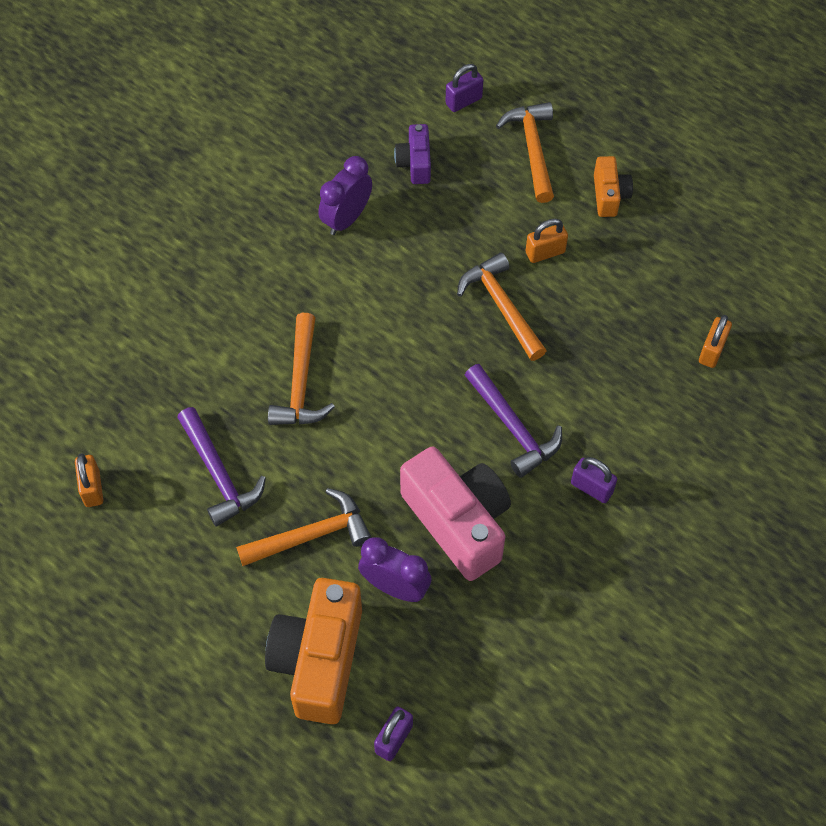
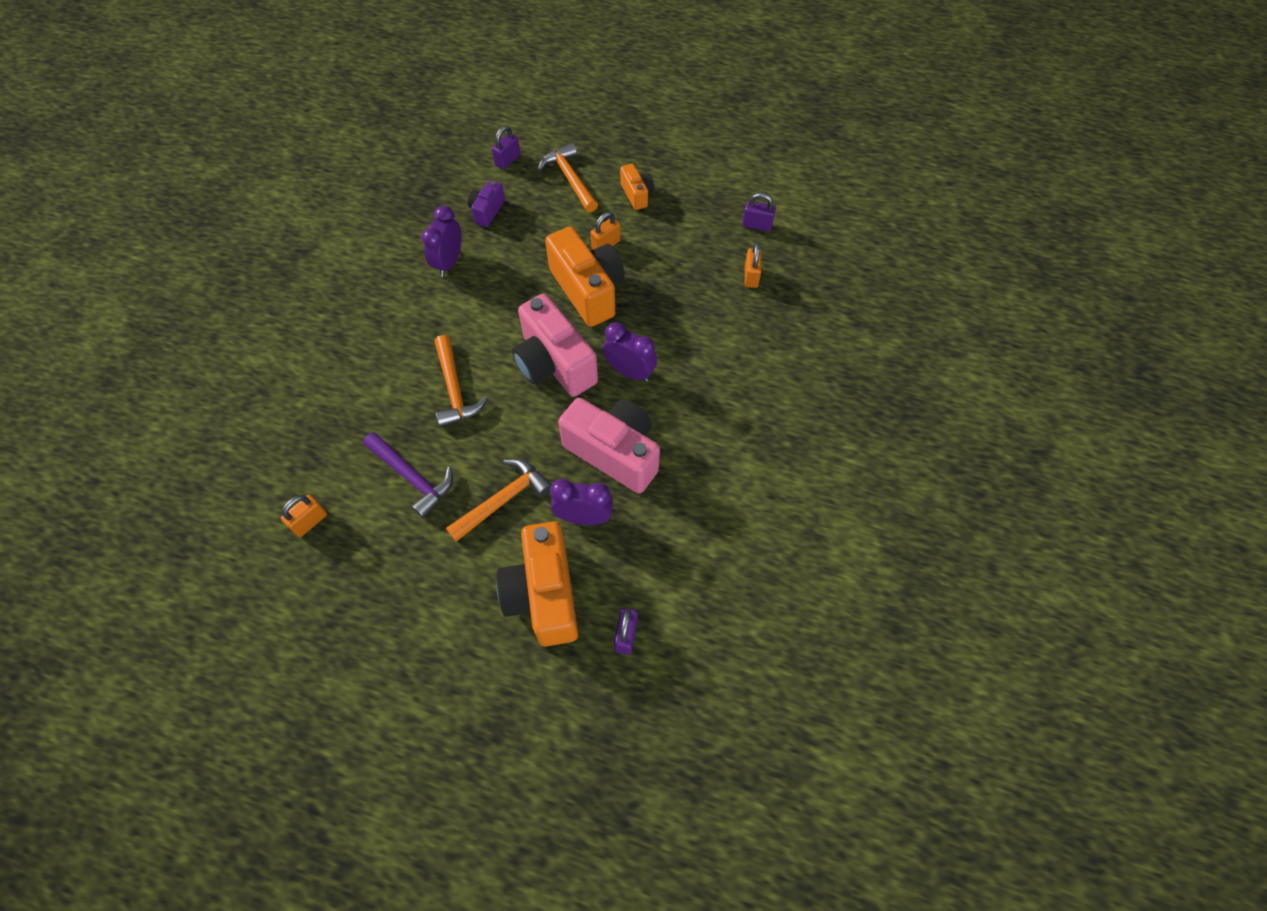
camera: 20 degrees left, 0 degrees up
(92, 488) = (310, 522): orange padlock -> orange padlock turned 75 degrees clockwise
(415, 163) = (487, 211): purple camera -> purple camera turned 45 degrees clockwise
(427, 388) = (554, 364): none -> pink camera
(501, 306) = (588, 290): orange hammer -> orange camera
(513, 427) = (630, 372): purple hammer -> purple clock
(591, 488) = (704, 396): purple padlock -> purple padlock (757, 225)

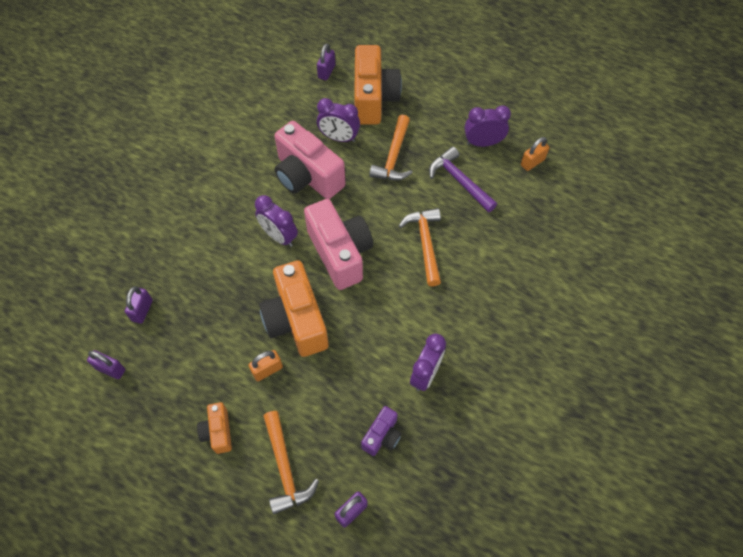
camera: 170 degrees left, 0 degrees up
(378, 542) = (483, 143): none -> purple clock
(503, 499) = (393, 157): orange hammer -> orange hammer turned 45 degrees counterclockwise
(751, 276) = (142, 310): orange padlock -> purple padlock

